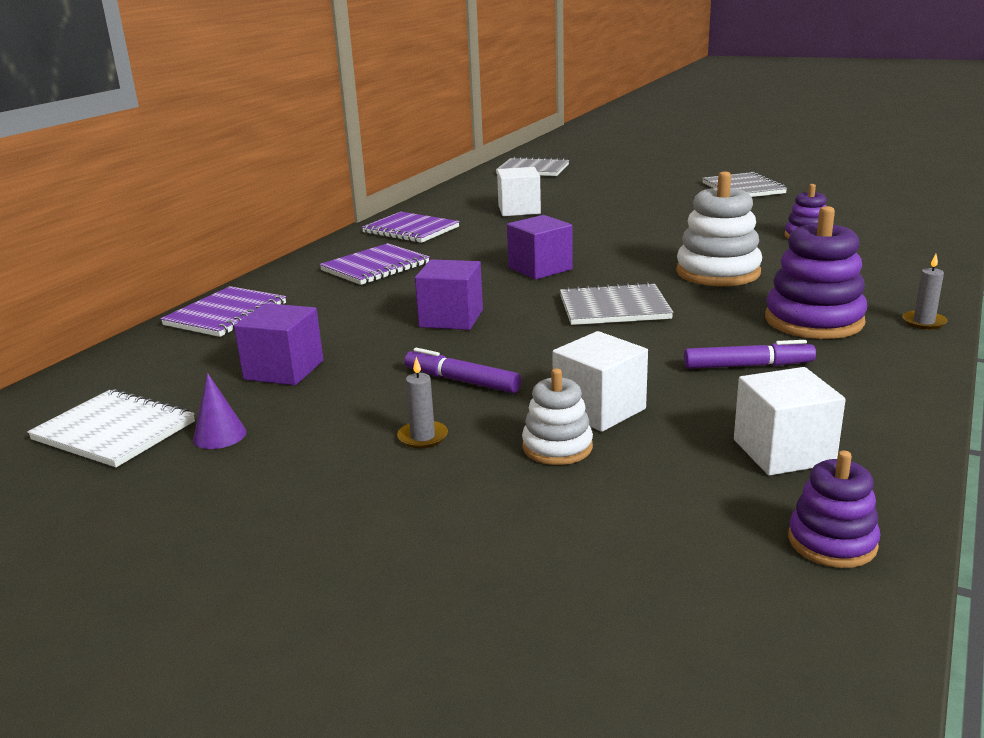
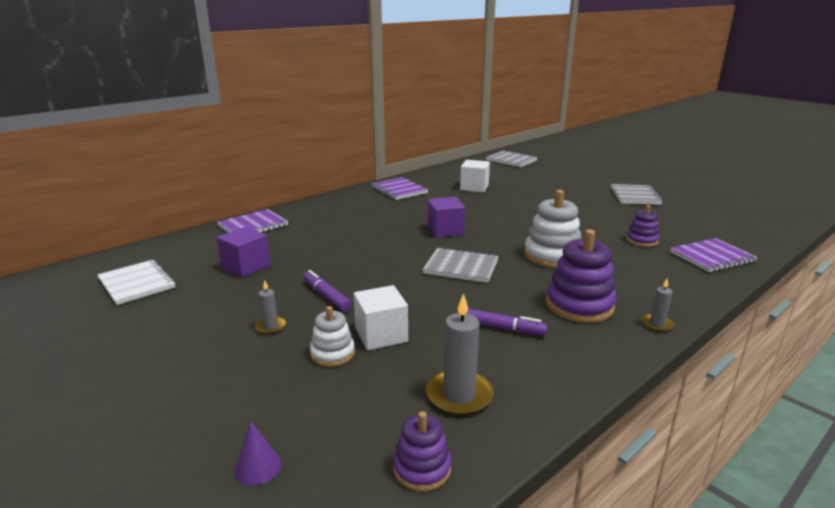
camera: 20 degrees right, 0 degrees up
(219, 435) = (178, 299): purple cone -> purple cone (258, 467)
(375, 267) = (356, 211): purple notebook -> purple notebook (712, 257)
(451, 318) = (362, 253): purple cube -> none
(783, 452) = (459, 395): white cube -> grey candle

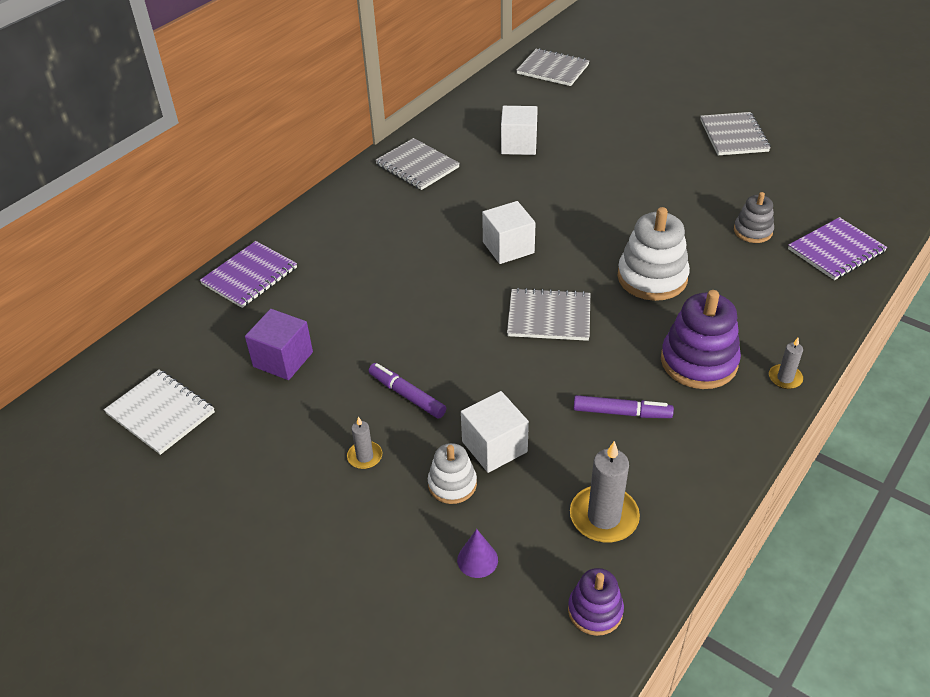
camera: 10 degrees left, 20 degrees up
(258, 467) = (442, 640): purple cone -> purple cone (477, 559)
(399, 190) = (417, 166): purple notebook -> grey notebook
(445, 230) = (508, 247): purple cube -> white cube
(641, 240) = (753, 231): purple stacking toy -> grey stacking toy

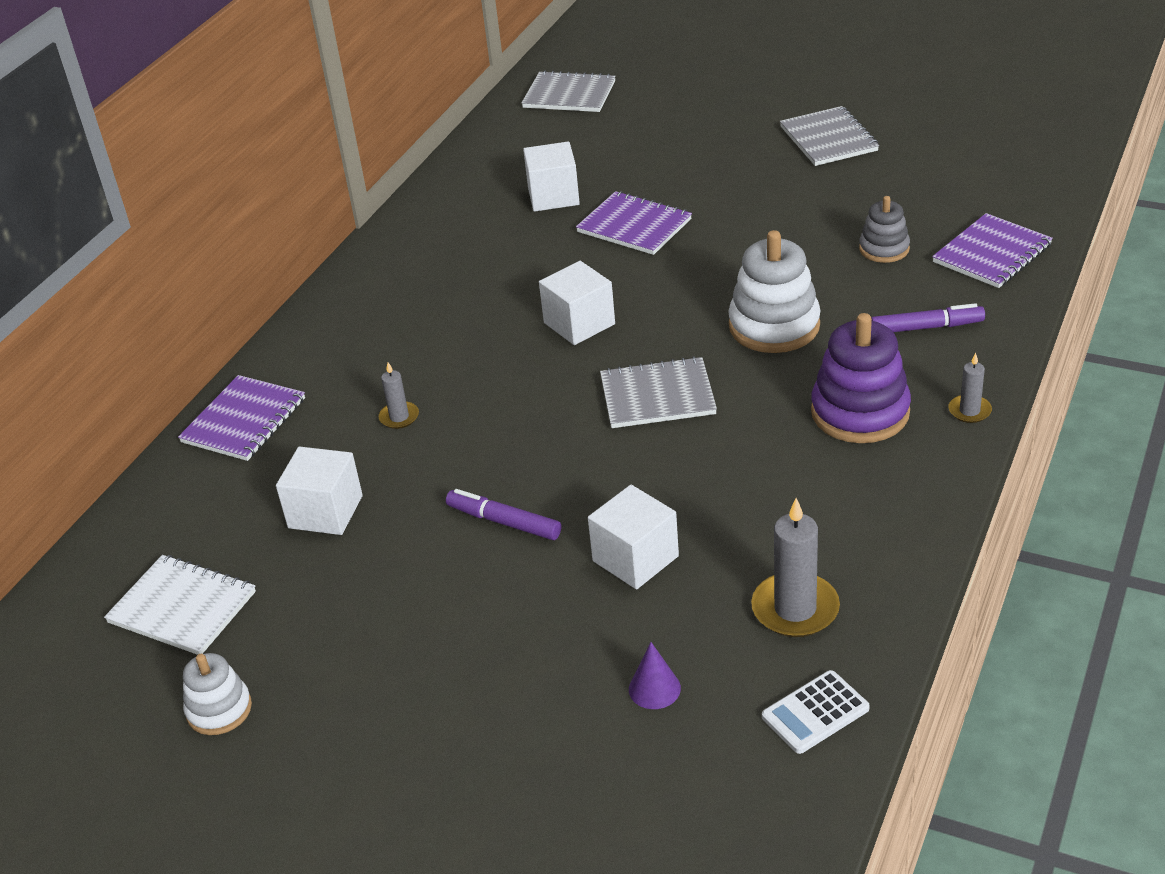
camera: 10 degrees left, 5 degrees down
(283, 359) = (325, 512): purple cube -> white cube
(365, 456) = (473, 603): grey candle -> grey candle (399, 417)
(417, 166) = (426, 245): grey notebook -> none
(452, 484) = (596, 611): white stacking toy -> white stacking toy (219, 709)
(570, 178) = (634, 226): none -> purple notebook
(595, 611) = (815, 713): purple stacking toy -> white calculator
(621, 413) = (782, 488): purple marker -> purple marker (926, 327)

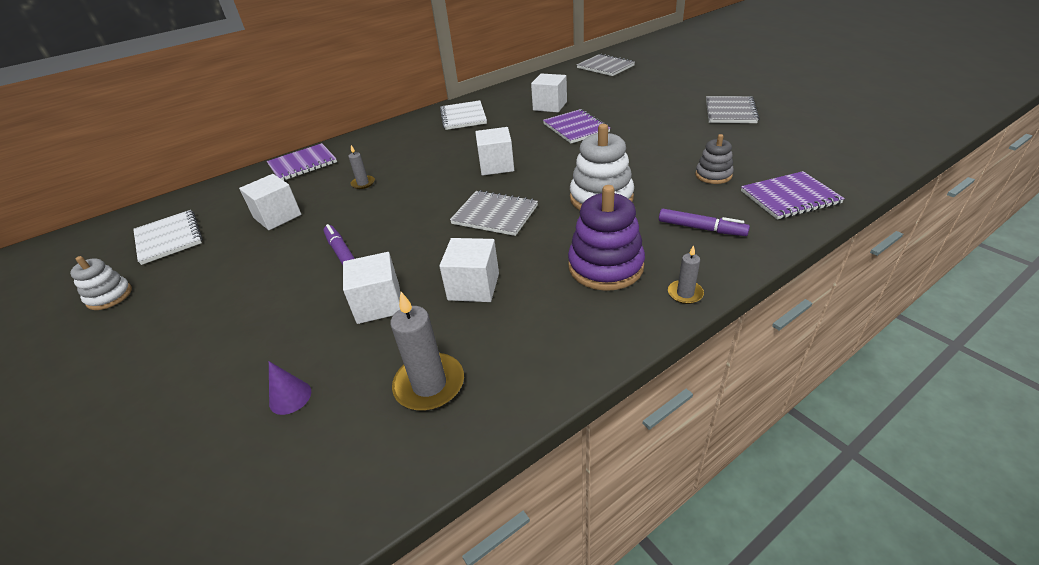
camera: 30 degrees right, 0 degrees up
(427, 255) = (463, 117): none -> white notebook
(730, 493) = (473, 286): none -> white cube
(815, 713) = (356, 477): white calculator -> none

